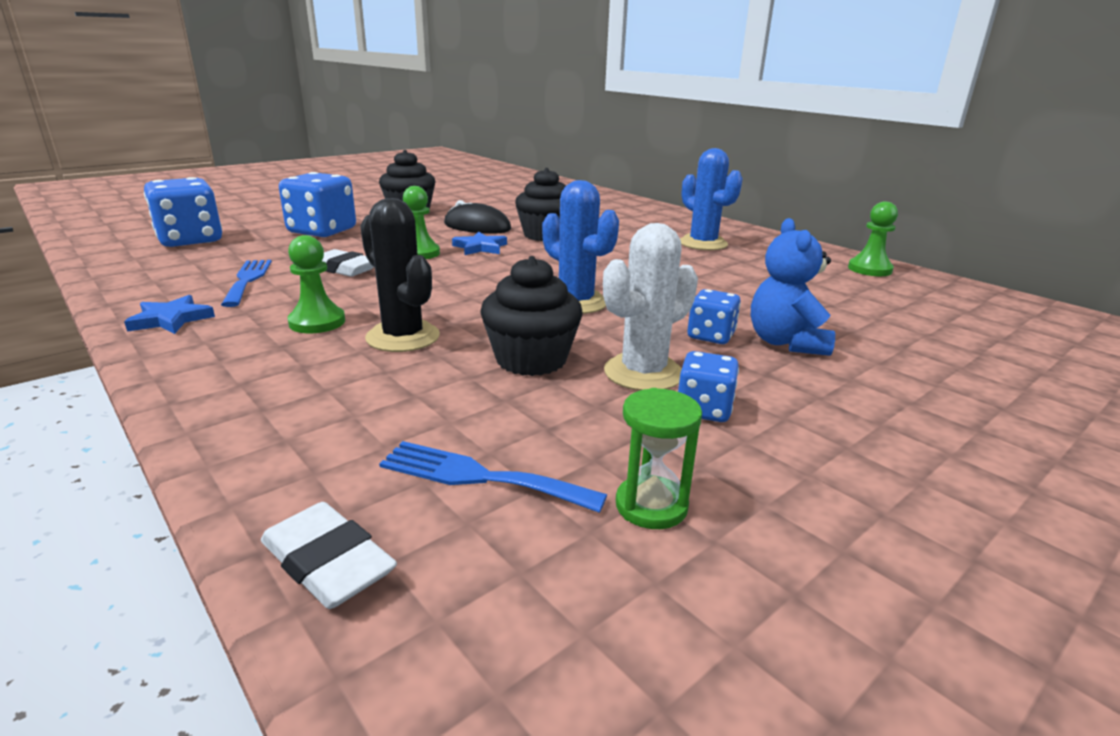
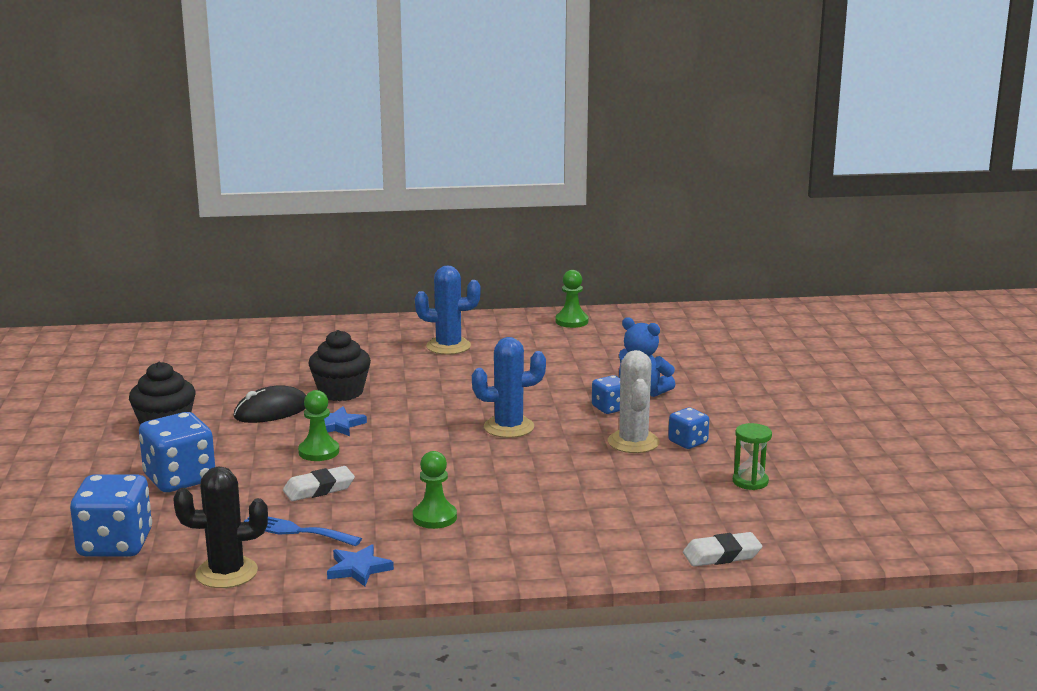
camera: 55 degrees left, 5 degrees down
(403, 337) = (499, 494): black cactus -> black cactus (226, 573)
(480, 477) = (691, 510): blue fork -> none
(531, 360) = (581, 466): black cupcake -> none

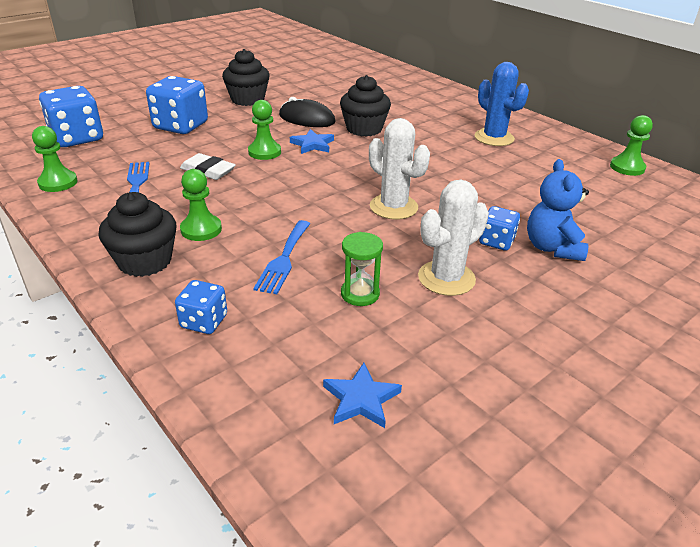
camera: 55 degrees right, 15 degrees up
(226, 573) = (58, 183): black cactus -> green pawn
(358, 569) = (92, 227): blue star -> blue star (361, 399)
(457, 554) = (145, 261): none -> black cupcake
(509, 427) = (393, 207): blue cactus -> white cactus
(531, 494) = (283, 259): none -> blue fork
(688, 442) = (489, 312): blue dice -> blue dice (204, 321)
(722, 555) = (256, 432): white eraser -> none
(750, 482) = (452, 391): green hourglass -> green hourglass (360, 294)

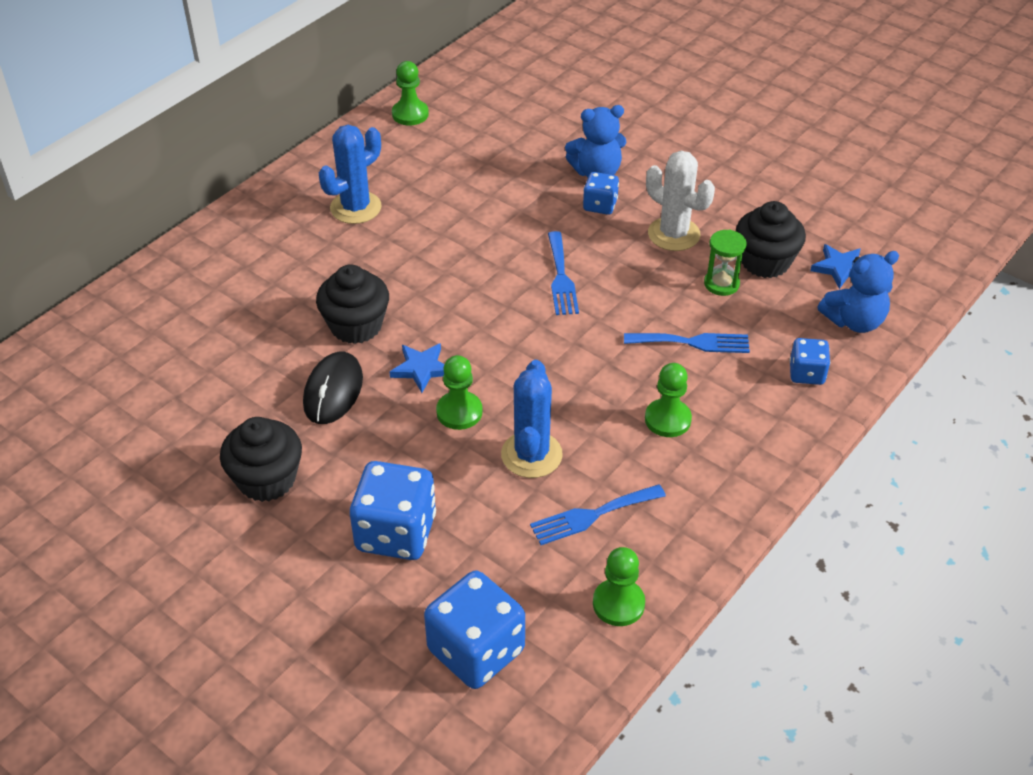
camera: 100 degrees left, 10 degrees up
(145, 261) = (743, 445): black cupcake -> black cupcake (765, 262)
(208, 171) = (531, 455): white eraser -> blue cactus
(262, 383) = (854, 321): none -> blue teddy bear
(393, 207) = (561, 278): white cactus -> blue fork

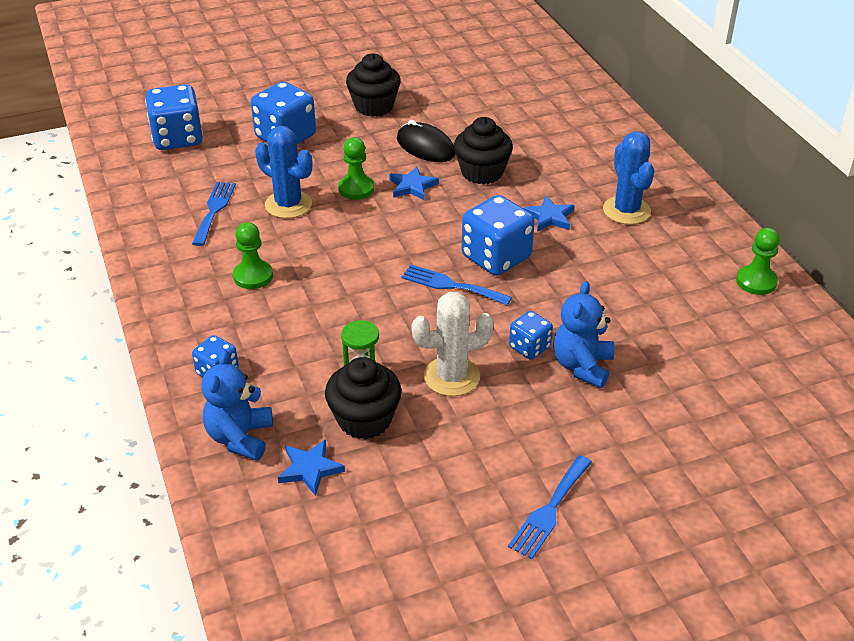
camera: 120 degrees right, 5 degrees down
(404, 252) = (549, 217): none -> blue star
(496, 264) = (496, 257): none -> blue dice
(618, 604) = (144, 195): green pawn -> none
(693, 342) = (312, 324): blue fork -> blue fork (549, 510)

